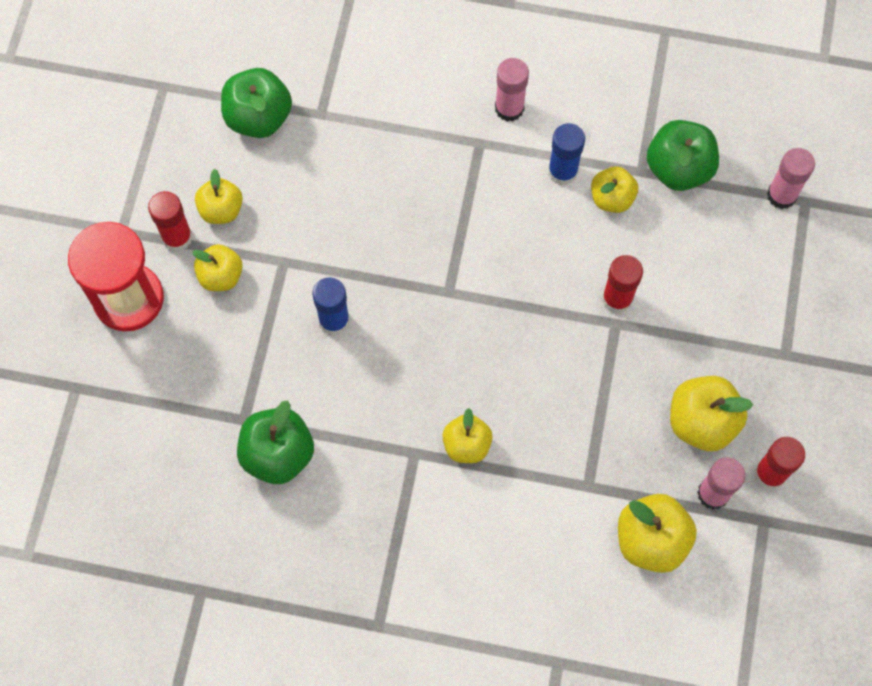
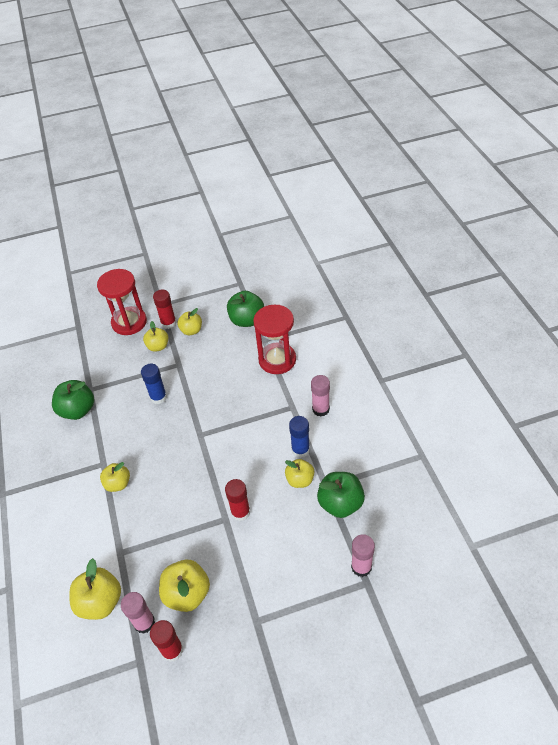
camera: 65 degrees right, 20 degrees down
(375, 116) = (277, 360): none -> red hourglass

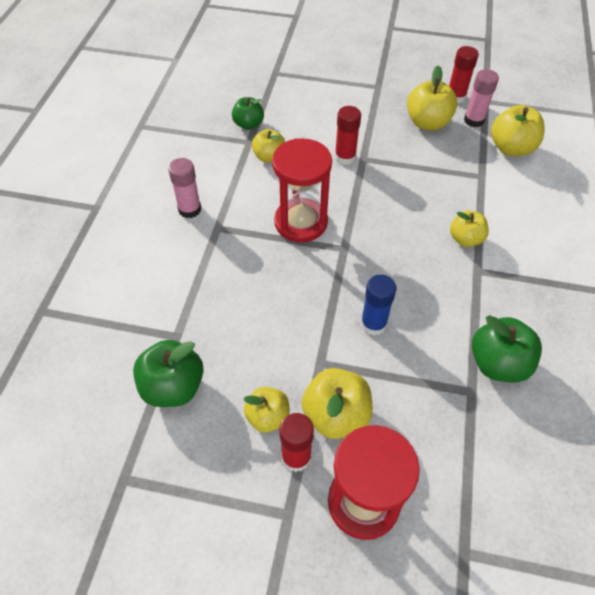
camera: 155 degrees left, 5 degrees up
(158, 346) = (336, 415): yellow apple -> yellow apple, size x1.53
(277, 360) = (185, 295): red hourglass -> red hourglass (301, 222)
(300, 450) = (246, 181): blue glue stick -> none
(340, 503) = (248, 124): green apple -> green apple, size x0.65
(361, 567) = (270, 82): pink glue stick -> none

